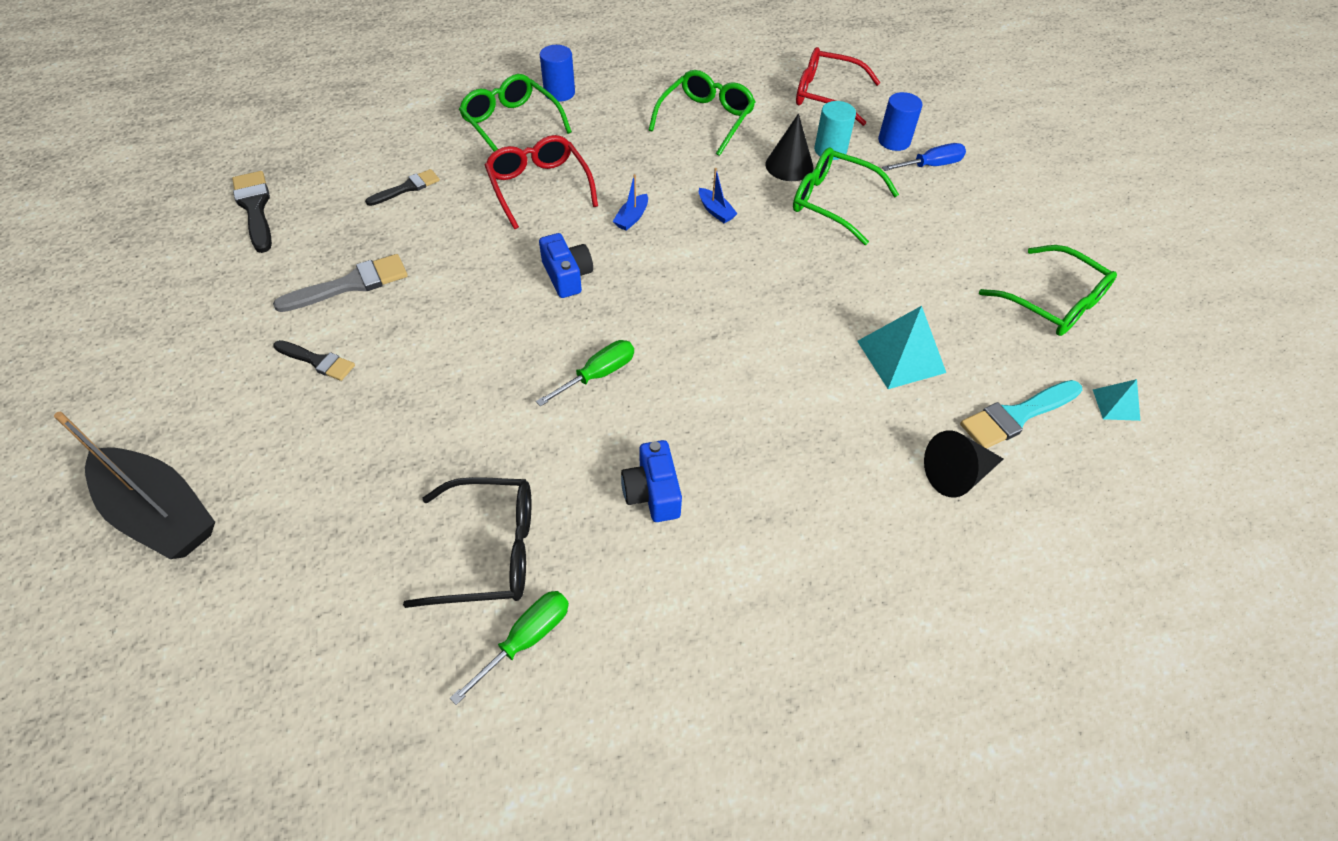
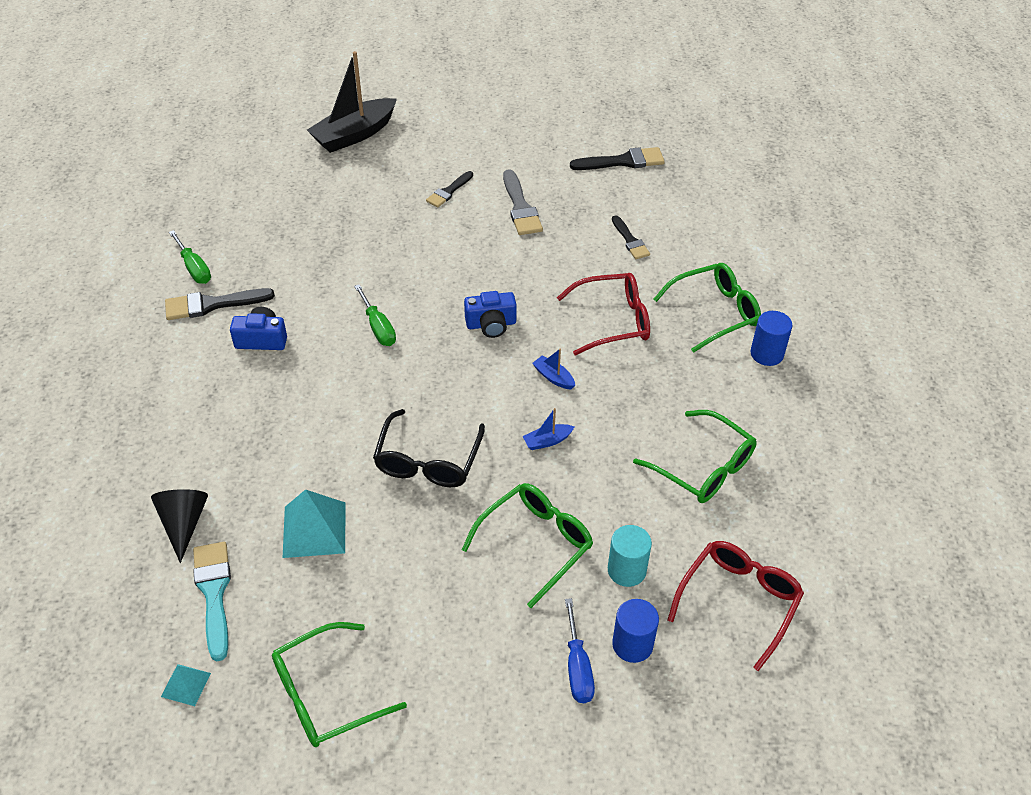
camera: 105 degrees right, 5 degrees down
(490, 550) = (260, 258): black glasses -> black glasses (428, 460)
(601, 580) = (212, 304): none -> black brush
(789, 165) = (606, 522): black cone -> none

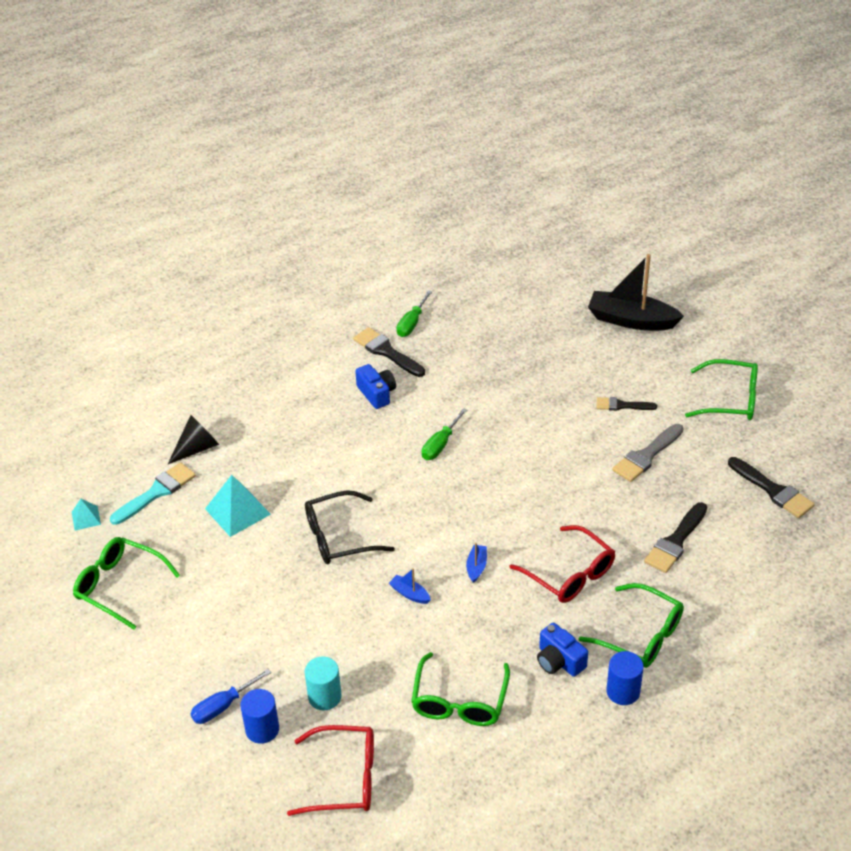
camera: 60 degrees right, 5 degrees down
(491, 324) = (499, 504): blue camera -> blue camera (559, 661)
(536, 543) = (310, 633): green glasses -> green glasses (730, 399)
(630, 240) = (675, 541): black brush -> black brush, size x1.54

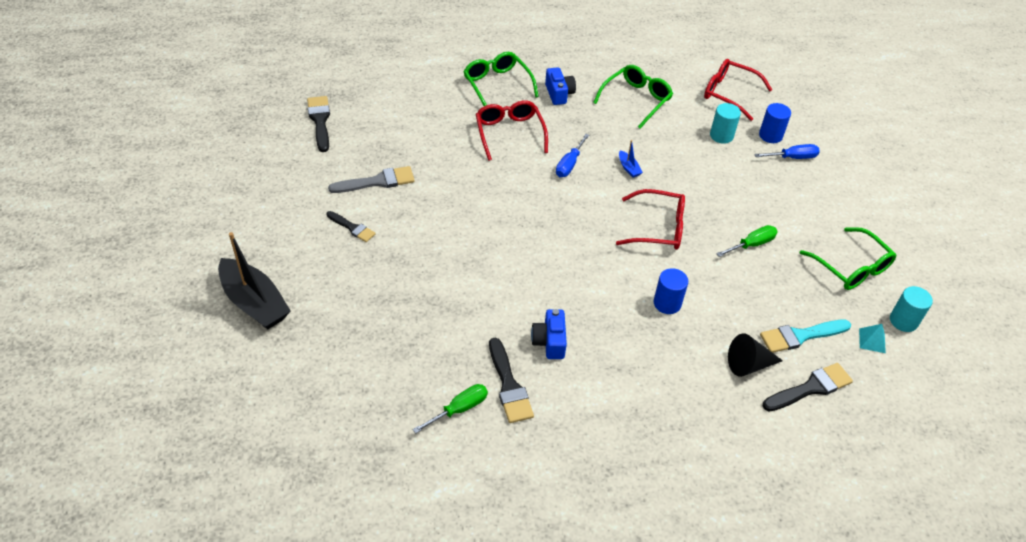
camera: 155 degrees left, 5 degrees up
(56, 551) = (903, 321): none -> turquoise cylinder
(237, 511) = (732, 286): turquoise pyramid -> none
(339, 537) = (658, 228): black glasses -> red glasses
(440, 444) = (528, 265): green screwdriver -> green screwdriver (751, 244)
(476, 567) = (569, 164): blue boat -> blue screwdriver
(623, 691) = (534, 66): blue cylinder -> blue cylinder (667, 303)
(675, 541) = (420, 121): black brush -> black brush (810, 388)
(730, 399) = (266, 192): green glasses -> none

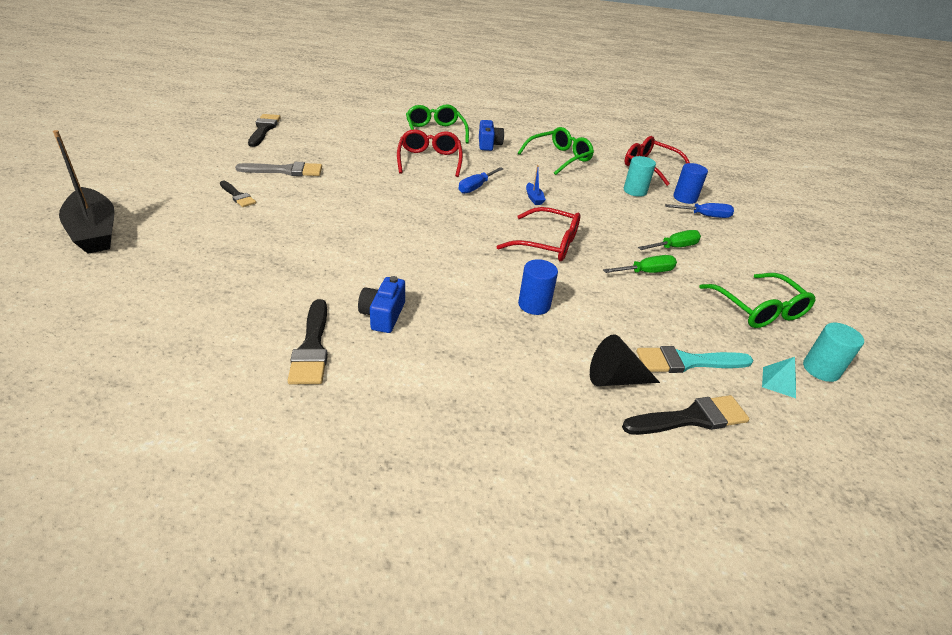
camera: 10 degrees right, 10 degrees down
(459, 409) = (238, 359): green screwdriver -> green screwdriver (674, 247)

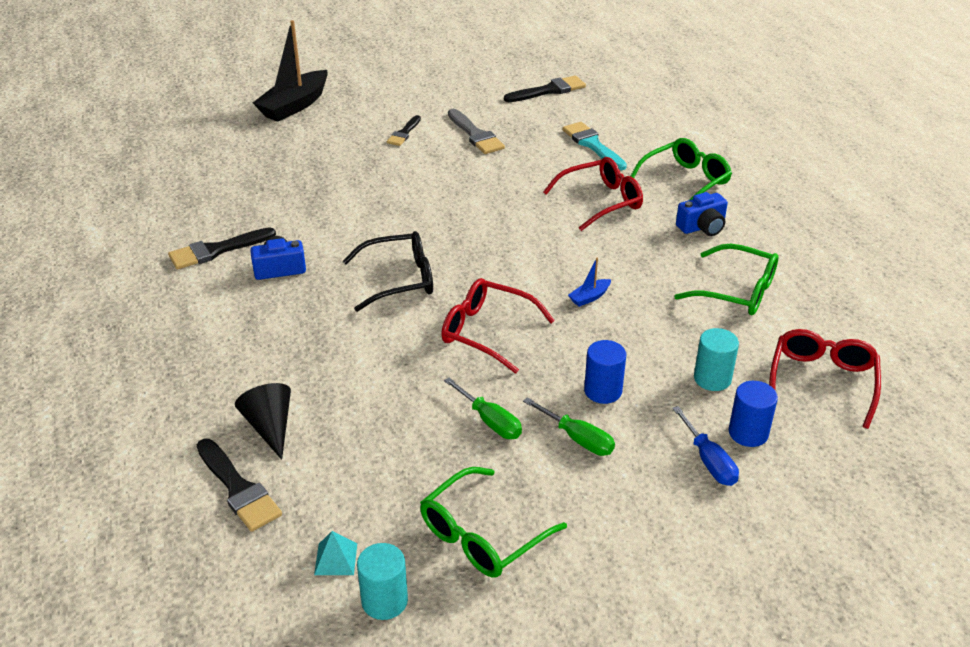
camera: 70 degrees right, 0 degrees up
(455, 259) = (399, 280): none -> black glasses
(476, 187) = (570, 250): blue screwdriver -> none
(534, 305) = (357, 349): blue cylinder -> blue cylinder (603, 391)
(547, 244) = (487, 332): red glasses -> red glasses turned 120 degrees clockwise
(687, 362) = (328, 477): turquoise brush -> turquoise brush (592, 145)

